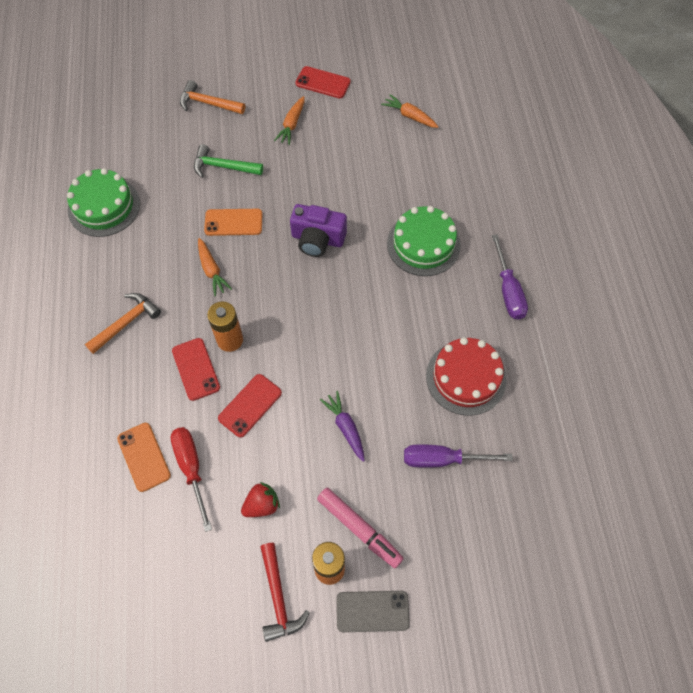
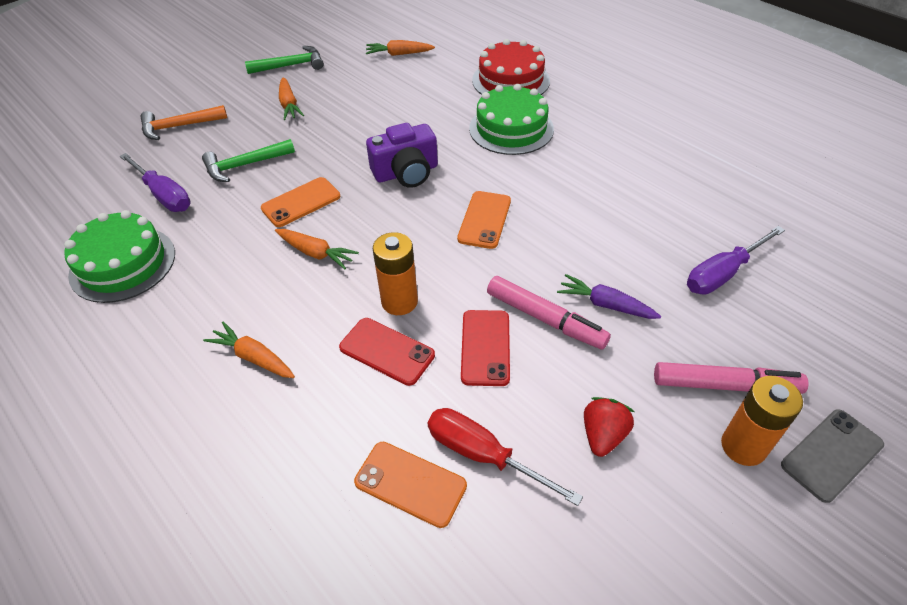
camera: 35 degrees left, 15 degrees down
(126, 323) = (253, 357): orange hammer -> orange carrot
(278, 597) = (728, 519): red hammer -> none
(300, 411) = (545, 319): none -> pink marker
(323, 83) = (290, 65): red phone -> green hammer
(332, 313) = (484, 220): none -> orange phone
(466, 377) = (663, 200): red cake -> red cake (510, 80)
(508, 290) = (620, 123): purple screwdriver -> purple screwdriver (164, 195)

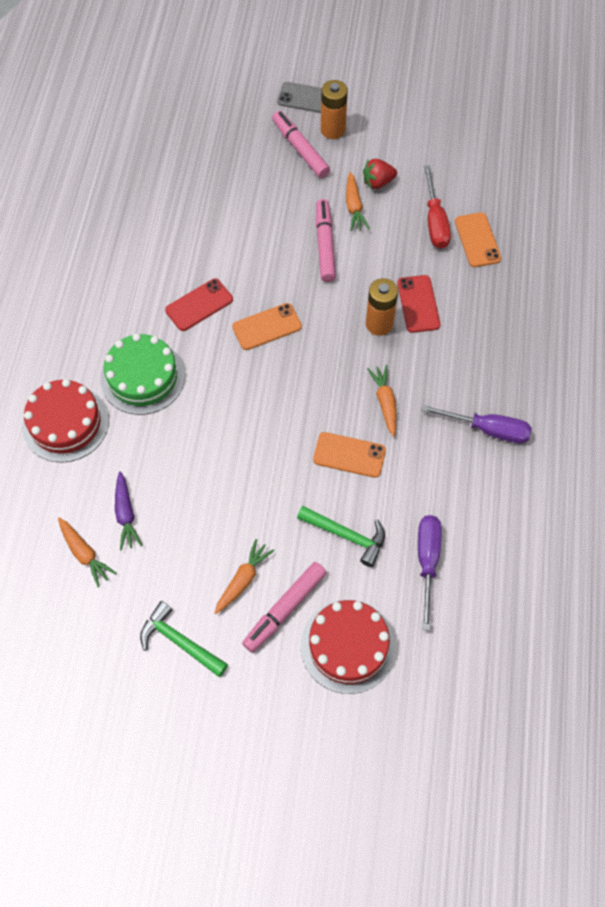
camera: 130 degrees left, 15 degrees up
(123, 264) = (503, 515): green cake -> none
(179, 126) = (348, 646): orange hammer -> red cake
(244, 112) = (284, 609): none -> pink marker
(253, 357) = (485, 366): orange carrot -> orange carrot (354, 207)
(406, 172) = (258, 411): purple camera -> none
(485, 347) = (371, 260): red phone -> red phone (199, 305)
(605, 304) = (287, 223): purple carrot -> purple carrot (126, 515)
(723, 274) = (211, 181): purple screwdriver -> purple screwdriver (488, 429)

